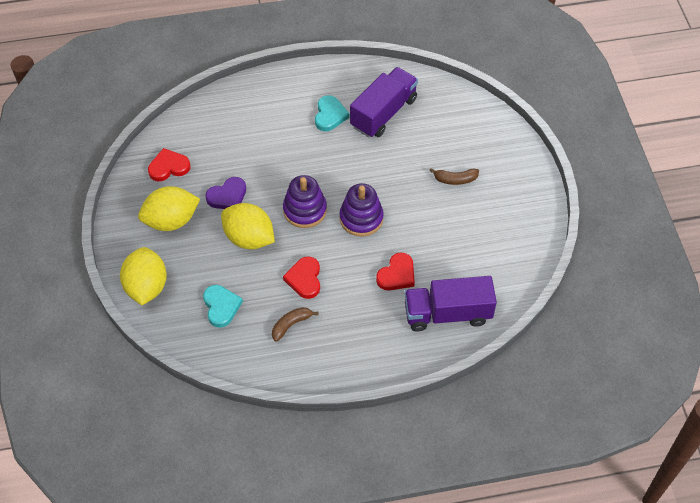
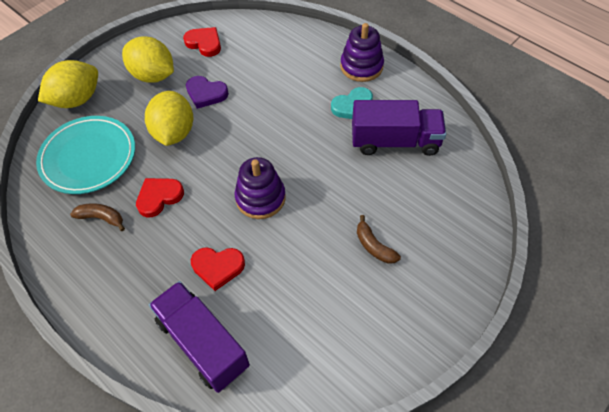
camera: 55 degrees right, 0 degrees up
(221, 307) = (88, 157): turquoise heart -> turquoise plate
(305, 210) = (234, 152): purple stacking toy -> purple stacking toy (361, 66)

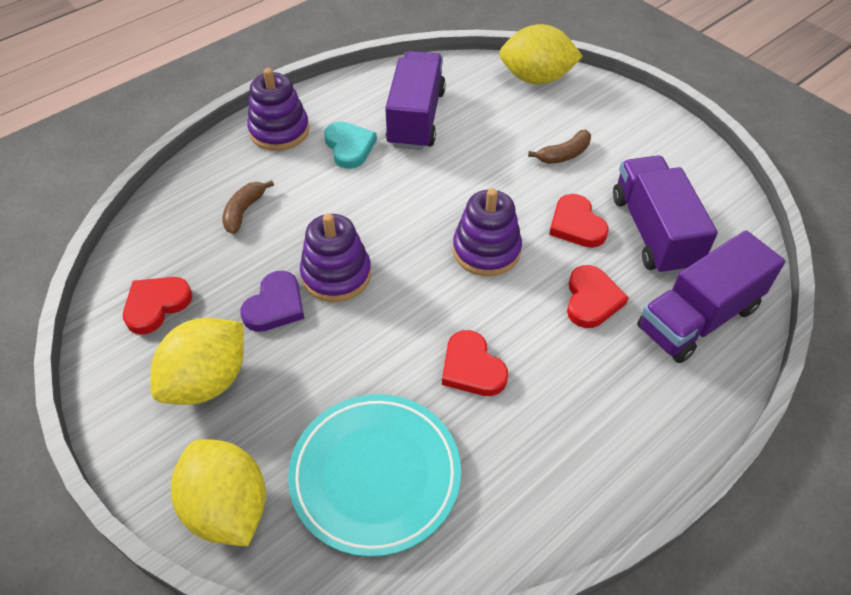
camera: 85 degrees left, 5 degrees down
(101, 218) = (503, 446): brown banana -> brown banana (244, 211)
(174, 133) = (348, 349): yellow lemon -> yellow lemon (536, 78)
(232, 118) = (336, 275): none -> purple stacking toy
(292, 314) = (653, 232): none -> purple truck
(293, 256) = (576, 225): none -> red heart

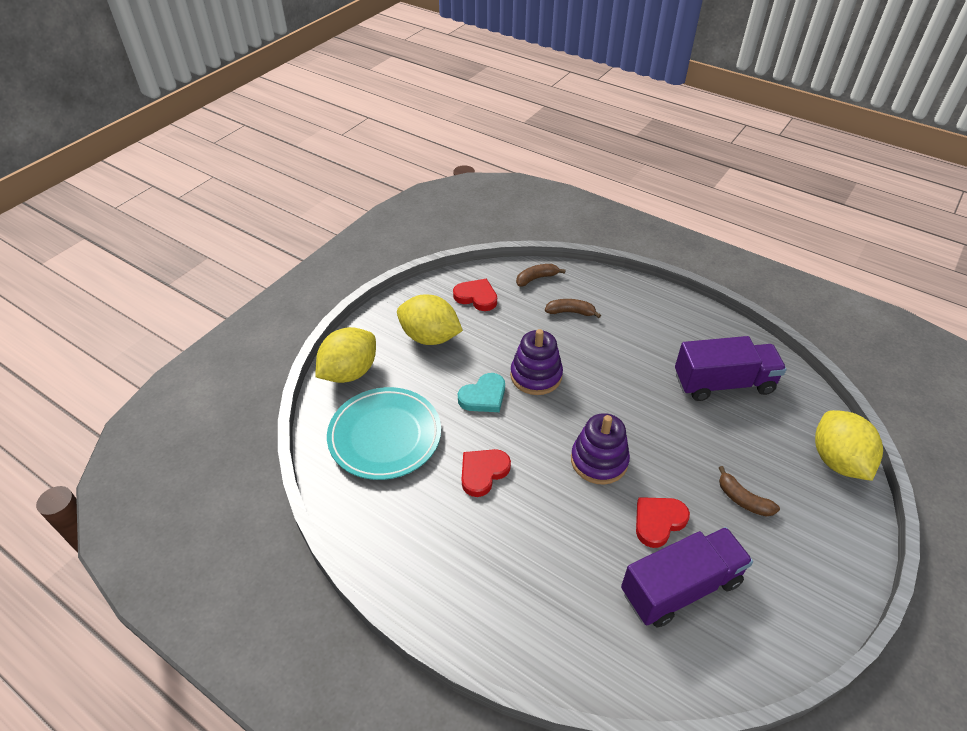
camera: 75 degrees right, 5 degrees down
(160, 229) = (536, 278): none -> brown banana
(275, 305) = (497, 351): purple heart -> none
(279, 131) = (658, 307): purple stacking toy -> none
(349, 147) = (665, 350): turquoise heart -> turquoise heart (483, 396)
(591, 300) = (578, 544): red heart -> none
(698, 318) = (591, 634): purple truck -> none

